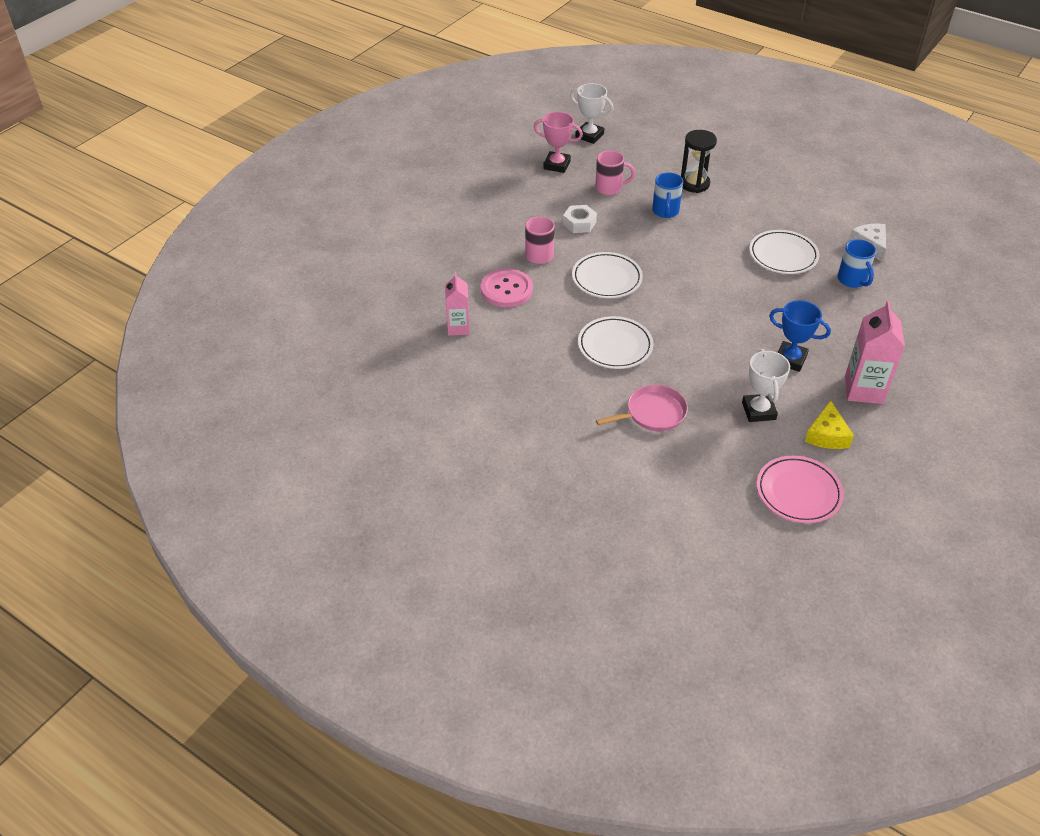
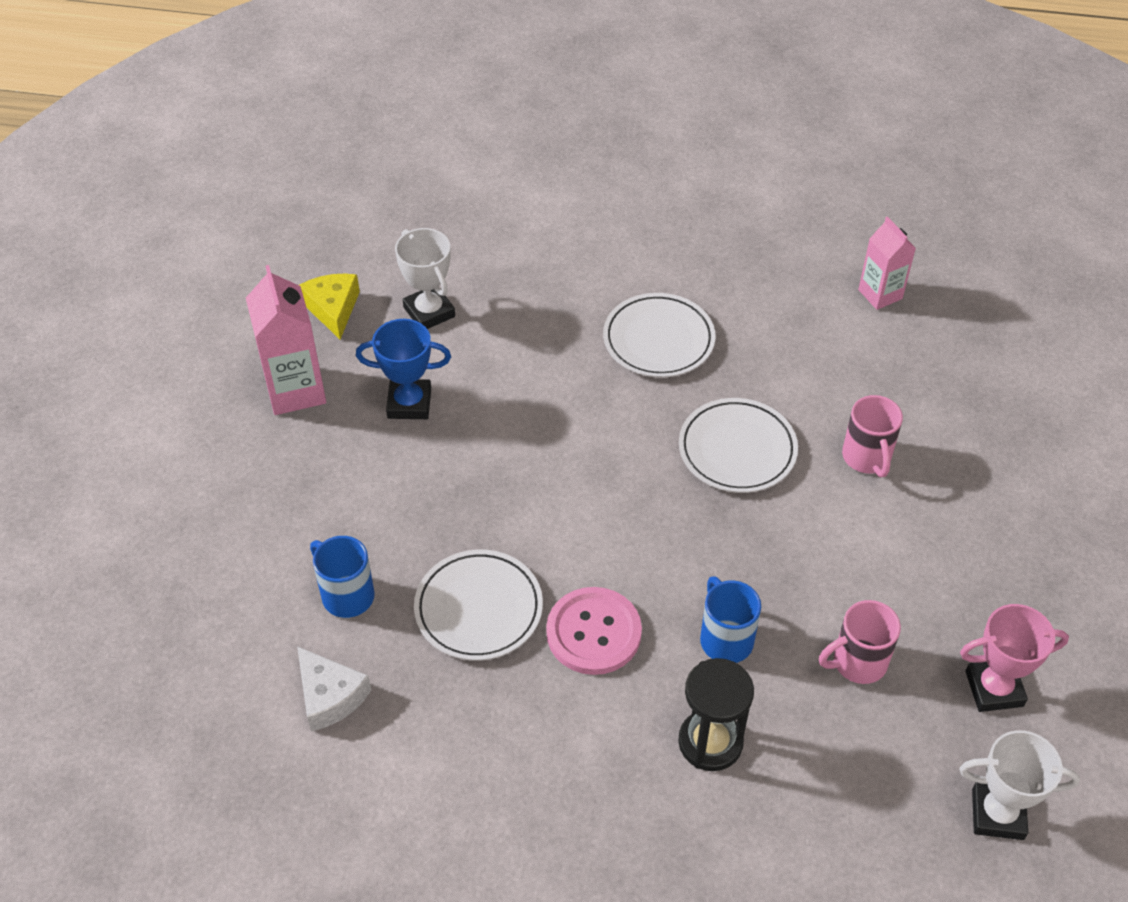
camera: 155 degrees right, 5 degrees up
(506, 289) = (866, 376): pink button -> pink button (593, 632)
(579, 223) = (852, 550): white nut -> none
(653, 413) = (560, 265): pink pan -> none
(798, 492) = (352, 229): pink plate -> none

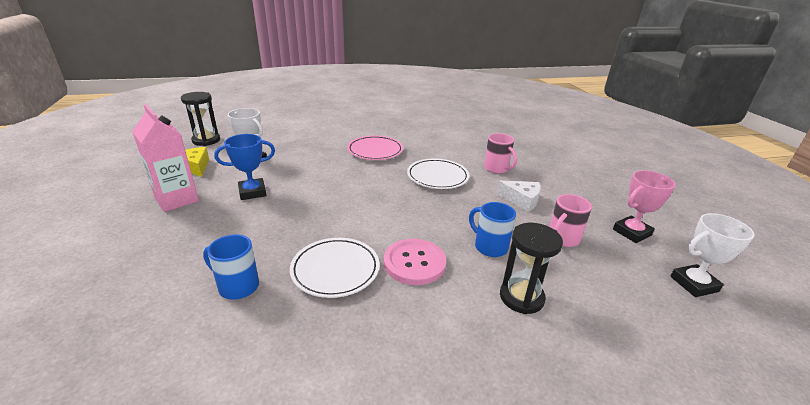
camera: 25 degrees left, 20 degrees down
(329, 696) = (241, 353): white cheese -> white cheese (522, 200)
(364, 229) = (206, 140): none -> black hourglass
(658, 340) = (375, 151): white plate -> pink plate
(880, 294) = (459, 126): pink carton -> none

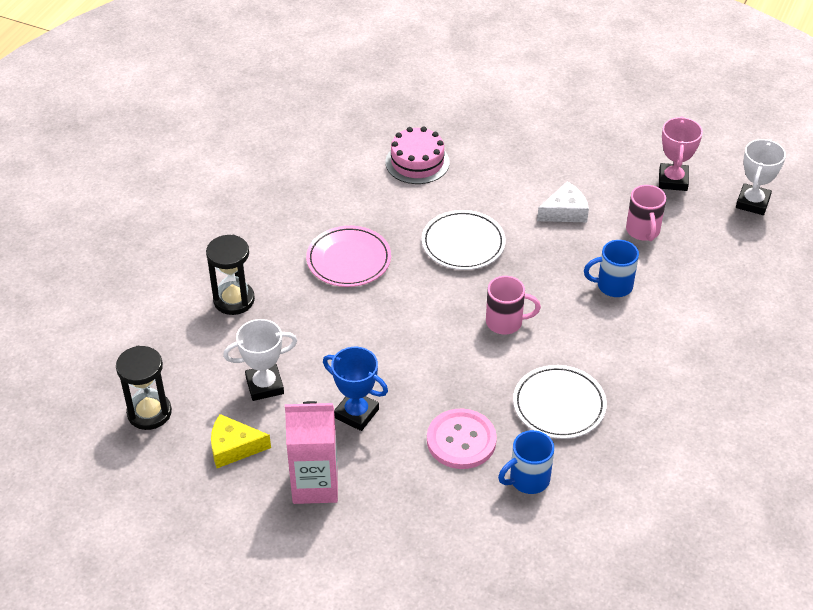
camera: 50 degrees left, 15 degrees up
(252, 192) = (356, 413): blue trophy -> blue trophy turned 75 degrees counterclockwise
(414, 263) = (593, 348): pink button -> pink button (461, 440)
(475, 144) = (417, 162): none -> pink cake
(496, 169) = (490, 185): pink mug -> pink mug (505, 322)
(521, 297) = (686, 310): black hourglass -> black hourglass (234, 300)

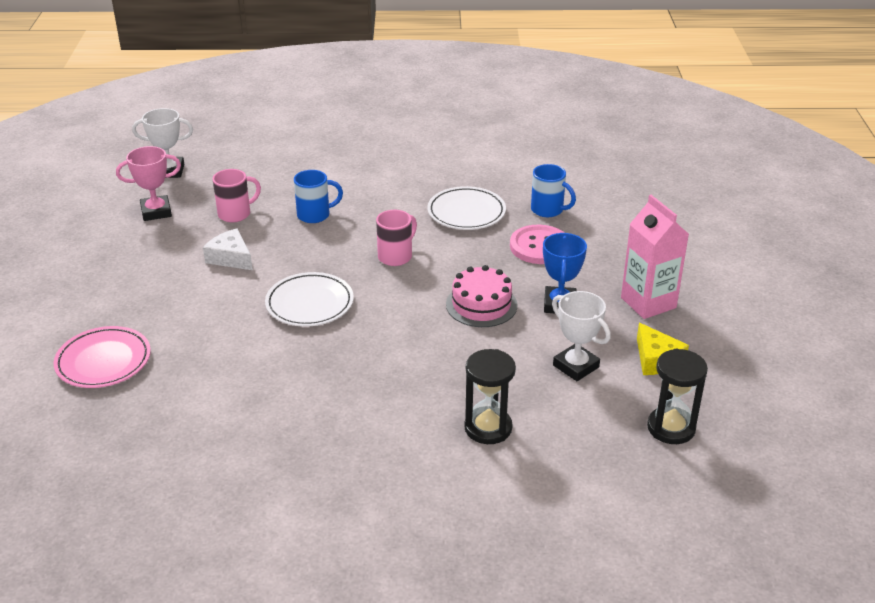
camera: 115 degrees left, 10 degrees down
(348, 260) = (377, 368): pink plate -> pink plate (103, 361)
(417, 162) = (196, 367): pink cake -> pink cake (481, 305)
(505, 322) = (396, 256): pink mug -> pink mug turned 60 degrees clockwise
(613, 286) = (315, 215): blue mug -> blue mug turned 75 degrees counterclockwise

